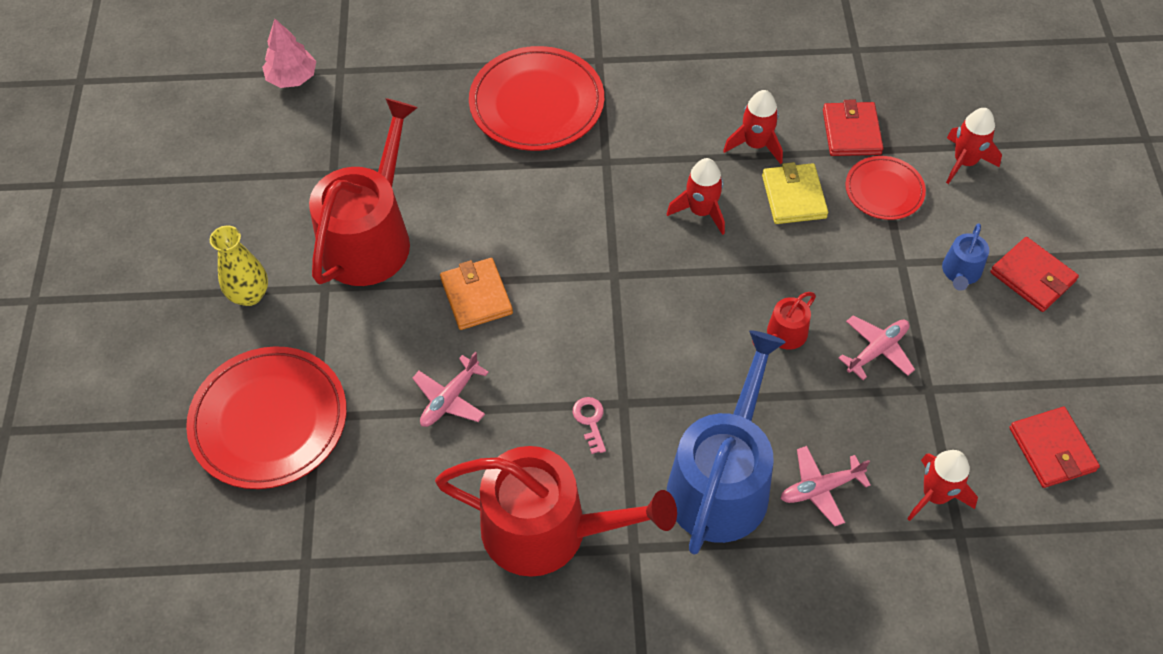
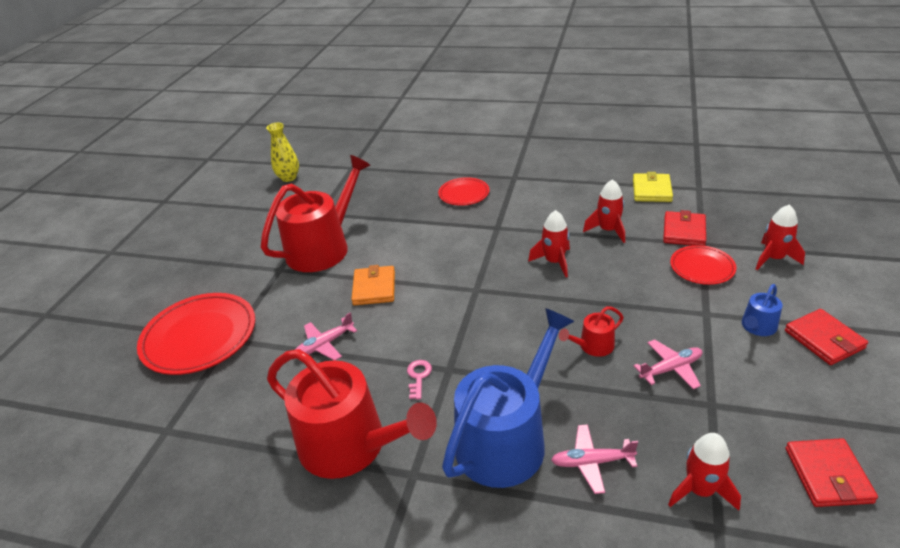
camera: 20 degrees right, 20 degrees down
(249, 295) = (232, 267): yellow vase -> yellow vase (289, 178)
(292, 78) = (322, 168): pink tree -> none
(537, 103) = (464, 194): red plate -> red plate, size x0.56
(794, 196) = (628, 262): yellow wallet -> yellow wallet (651, 190)

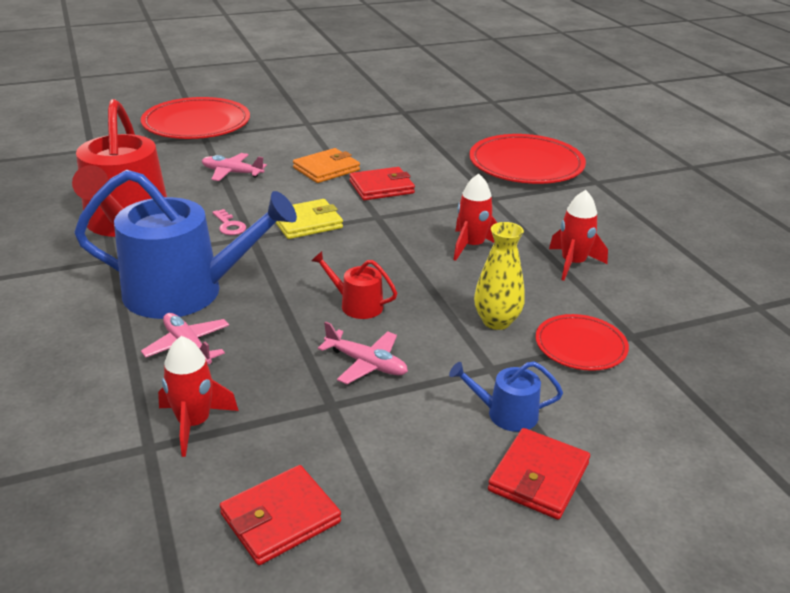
camera: 50 degrees right, 5 degrees down
(289, 178) = (438, 82): yellow vase -> yellow vase (496, 321)
(323, 247) = (357, 130): red watering can -> none
(418, 376) = (229, 225): pink key -> pink key turned 90 degrees clockwise
(464, 194) = (526, 165): red plate -> red plate, size x1.79
(651, 190) = (700, 273): yellow wallet -> yellow wallet (307, 223)
(684, 231) = (641, 316): red wallet -> red wallet (381, 187)
(773, 258) = (673, 401): red rocket -> none

